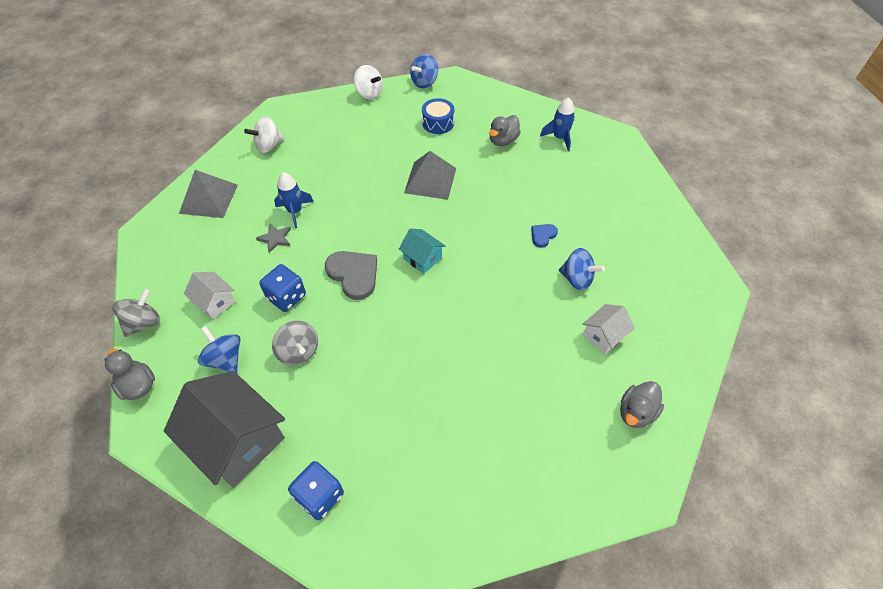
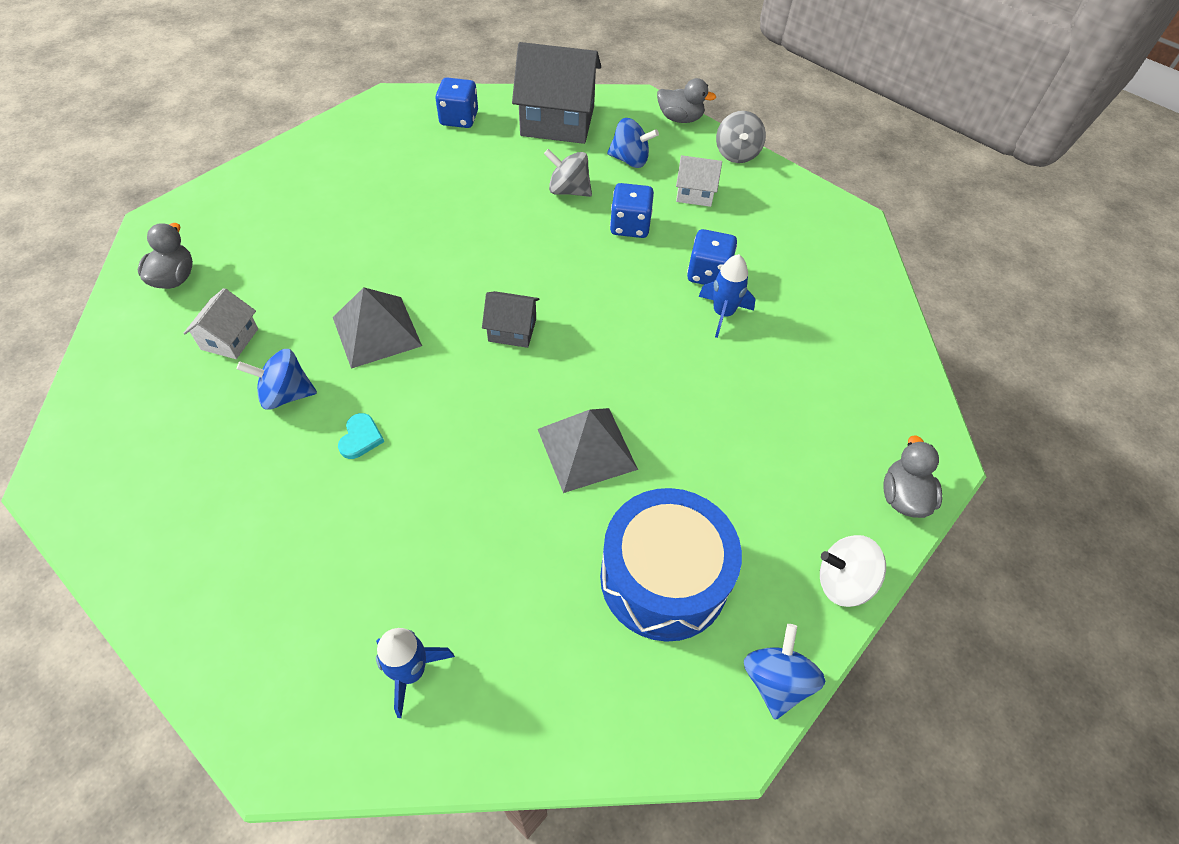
camera: 145 degrees right, 0 degrees up
(208, 198) = (840, 281): grey pyramid -> grey pyramid (377, 331)
(268, 146) = (868, 386): white spinning top -> none
(275, 238) = (708, 274): grey star -> blue dice
(354, 275) = (579, 276): grey heart -> none
(422, 258) = (512, 330): turquoise house -> grey house
(438, 123) = (664, 578): blue drum -> blue drum, size x1.88
(503, 141) = (518, 600): grey duck -> grey duck (903, 497)
(543, 235) = (360, 438): blue heart -> turquoise heart

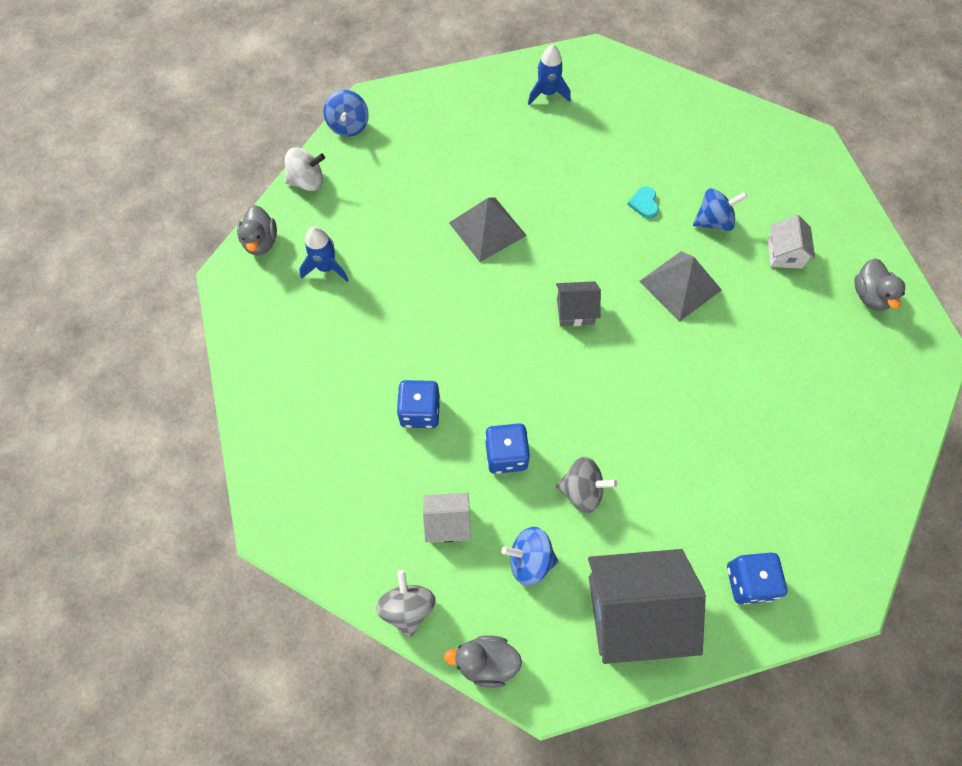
camera: 170 degrees right, 10 degrees up
(664, 578) = (419, 162): blue drum -> none
(722, 314) = (402, 369): blue rocket -> blue rocket (326, 267)

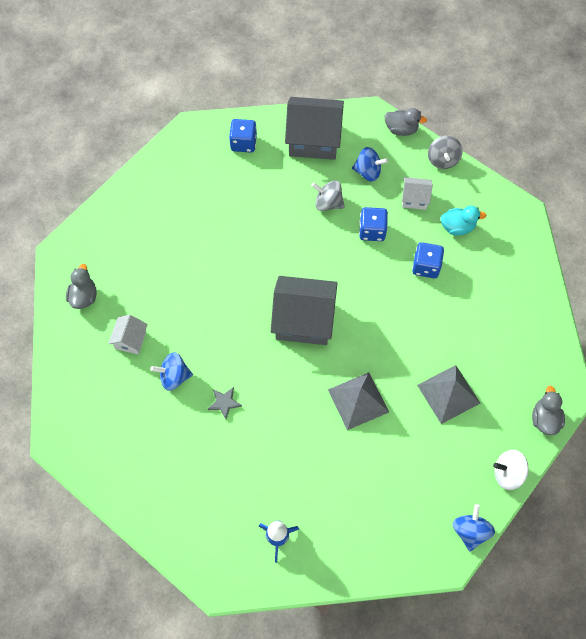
camera: 170 degrees left, 0 degrees up
(326, 267) = (490, 387): blue rocket -> none
(377, 483) = (457, 227): none -> turquoise duck
(575, 311) = (304, 320): grey house -> grey house, size x1.99
(644, 203) = (224, 403): turquoise heart -> grey star
(680, 285) = (220, 327): grey pyramid -> grey pyramid (448, 394)

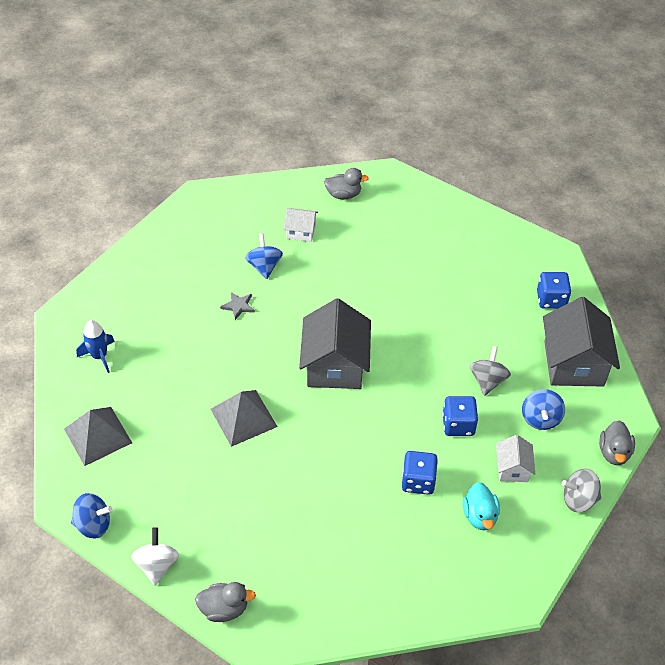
camera: 85 degrees right, 15 degrees down
(448, 394) = (254, 505): grey pyramid -> grey pyramid (98, 436)

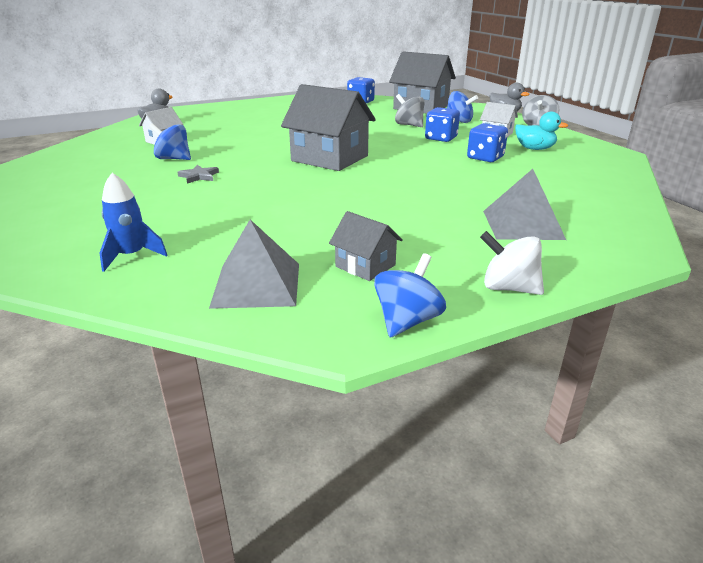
camera: 60 degrees left, 20 degrees down
(147, 478) = (365, 266): none -> grey house
(224, 609) = (595, 260): grey duck -> none
(243, 417) = (340, 201): grey pyramid -> grey pyramid (522, 224)

